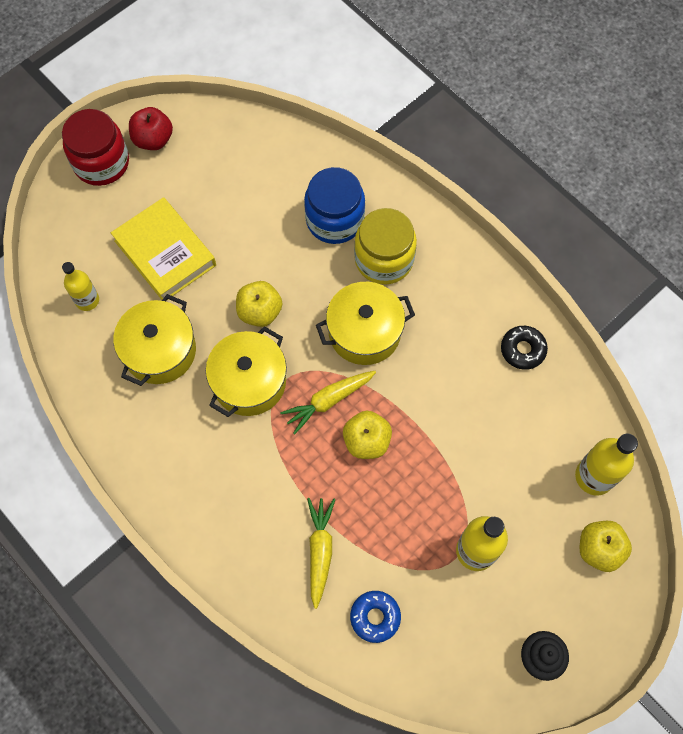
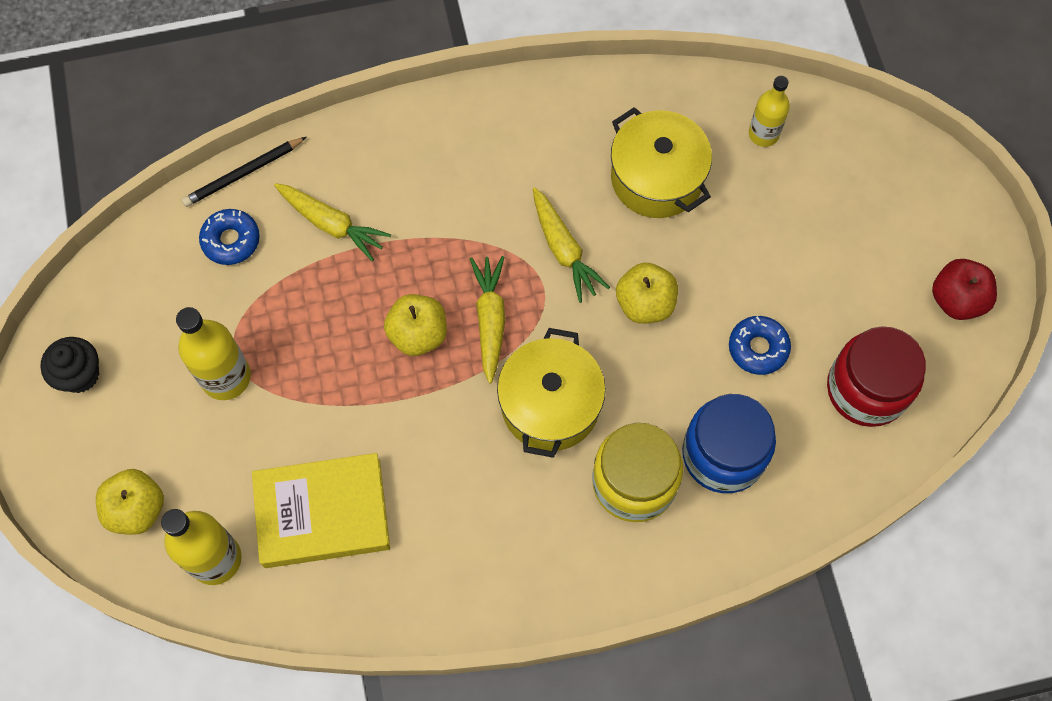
camera: 120 degrees right, 0 degrees up
(101, 163) = (950, 227): red jar -> red jar (866, 389)
(165, 253) = (782, 240): yellow book -> yellow book (322, 513)
(249, 382) = (564, 250): yellow pot -> yellow carrot
(252, 232) = (758, 348): none -> blue donut
(317, 644) = (243, 174): none -> black pencil
(522, 350) = (416, 577): black donut -> none

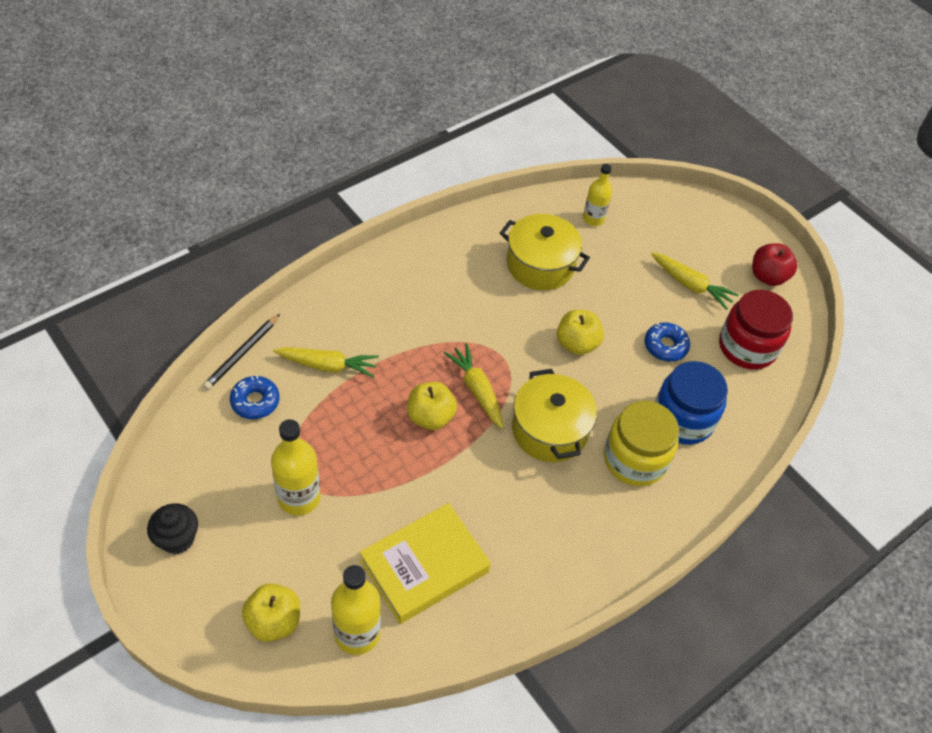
camera: 30 degrees left, 15 degrees down
(564, 250) = (503, 328): yellow carrot -> yellow carrot (691, 285)

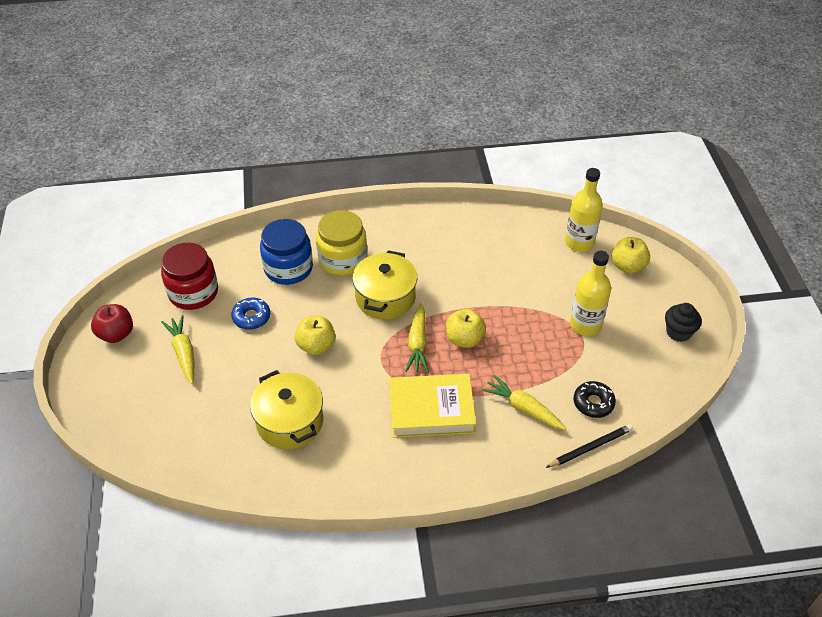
camera: 145 degrees left, 5 degrees down
(255, 401) = (593, 403): blue donut -> black donut
(424, 566) = (521, 257): yellow book -> yellow book (431, 409)
(593, 219) = (203, 447): yellow bottle -> none

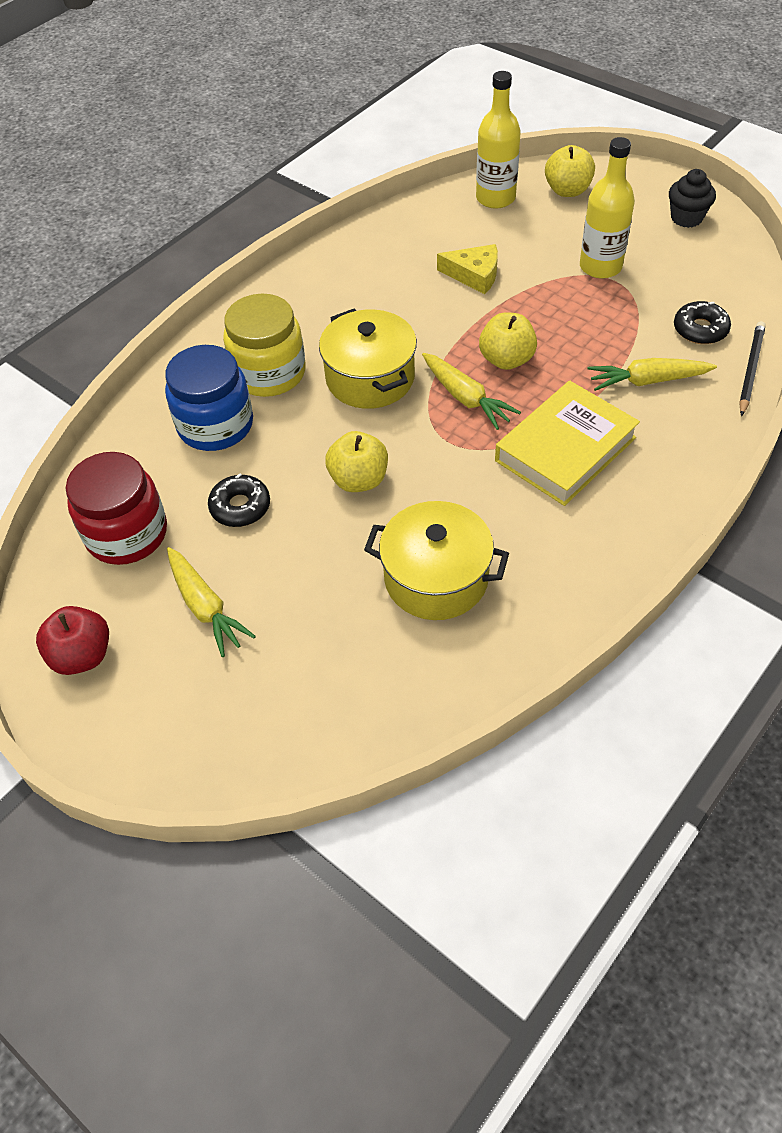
camera: 40 degrees left, 5 degrees up
(183, 353) = (206, 607): yellow carrot -> yellow carrot turned 150 degrees counterclockwise
(251, 317) = (240, 507): blue donut -> black donut
(509, 280) = (474, 275): none -> yellow cheese

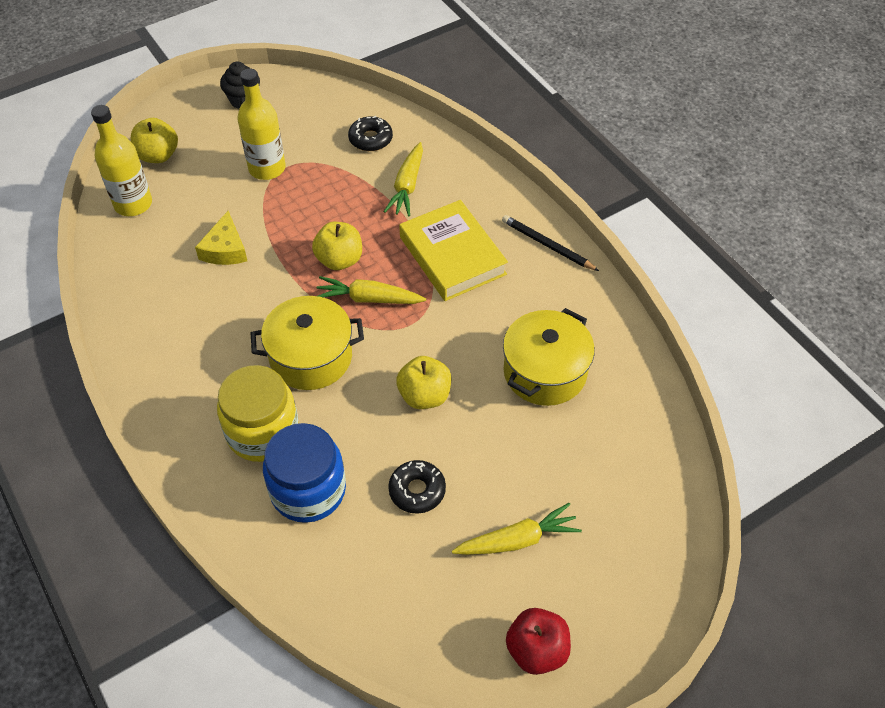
camera: 75 degrees left, 0 degrees up
(127, 534) = (410, 591): red jar -> none
(466, 398) = (368, 299): yellow carrot -> yellow carrot turned 150 degrees counterclockwise
(474, 275) = (225, 249): yellow cheese -> yellow cheese turned 150 degrees clockwise
(750, 369) = (425, 129): black pencil -> black pencil (547, 245)

